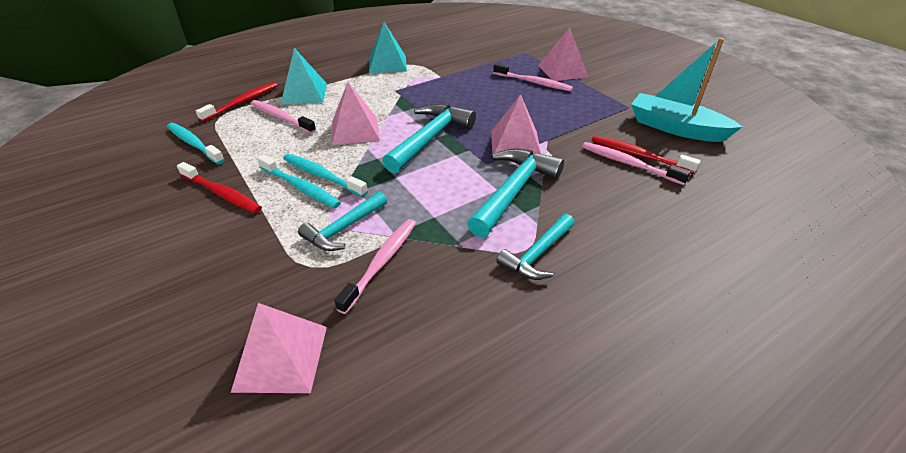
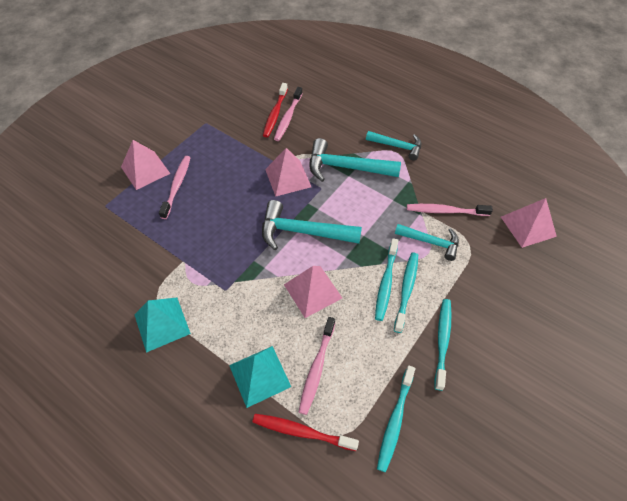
camera: 110 degrees left, 15 degrees up
(222, 194) = (442, 341): red toothbrush -> turquoise toothbrush
(675, 128) = (230, 98): turquoise boat -> none

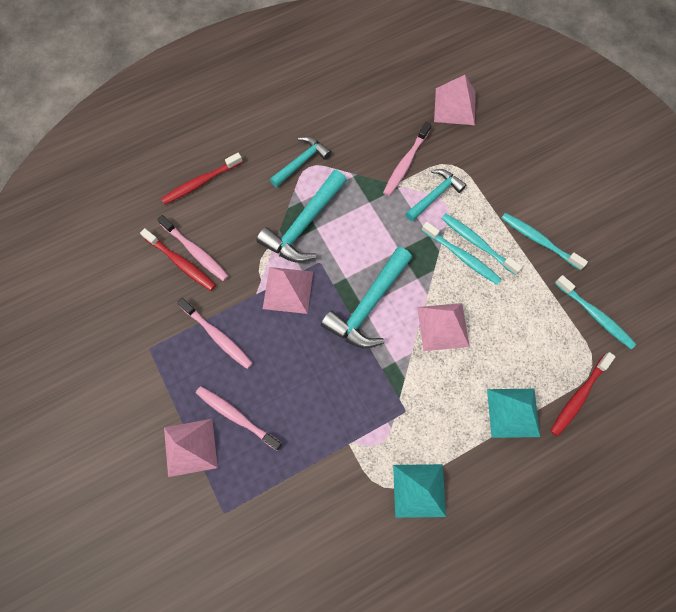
camera: 65 degrees left, 15 degrees up
(317, 368) = (525, 358): pink toothbrush -> pink toothbrush (217, 336)
(341, 100) = (200, 182): none -> red toothbrush

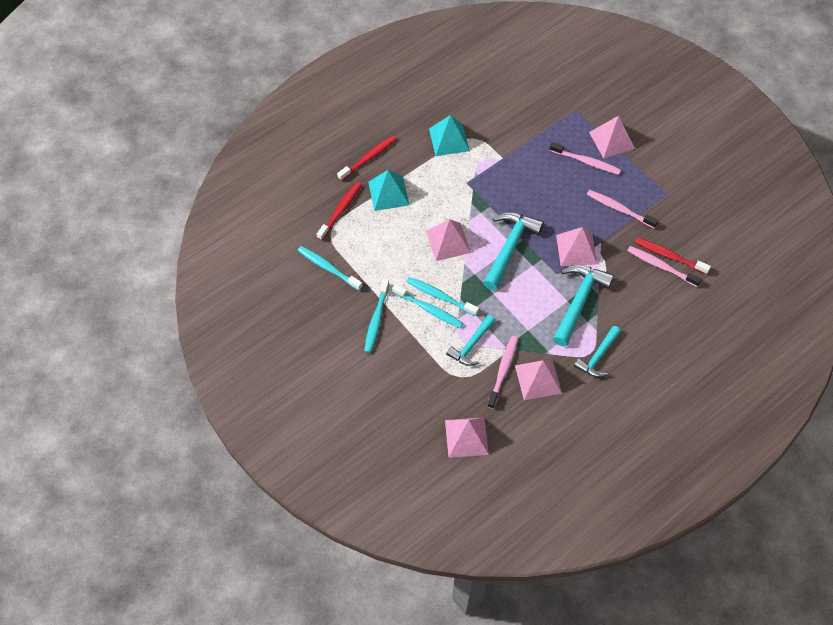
camera: 170 degrees right, 10 degrees down
(200, 182) = (680, 323): red toothbrush -> red toothbrush (368, 158)
(370, 149) = (538, 379): none -> pink pyramid
(539, 240) = (376, 320): turquoise toothbrush -> turquoise toothbrush turned 75 degrees clockwise

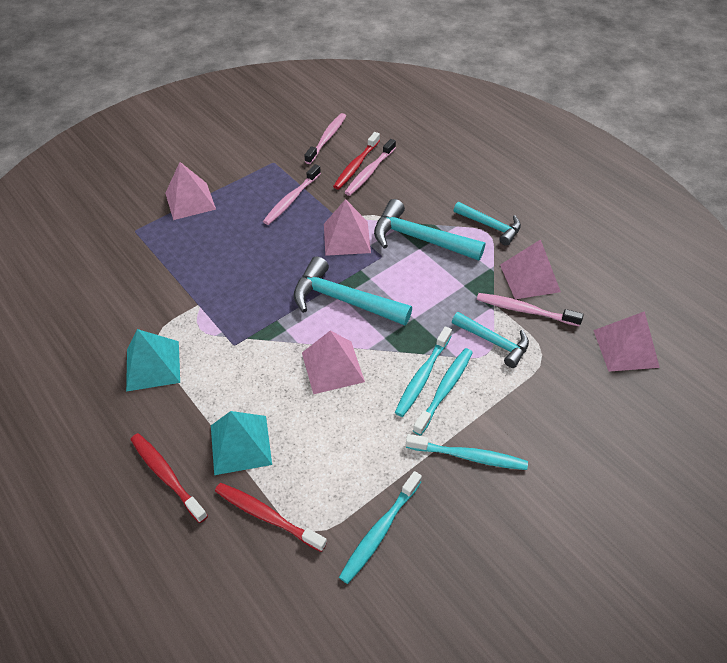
camera: 90 degrees left, 10 degrees down
(586, 162) = (219, 224): pink toothbrush -> pink toothbrush (327, 138)

